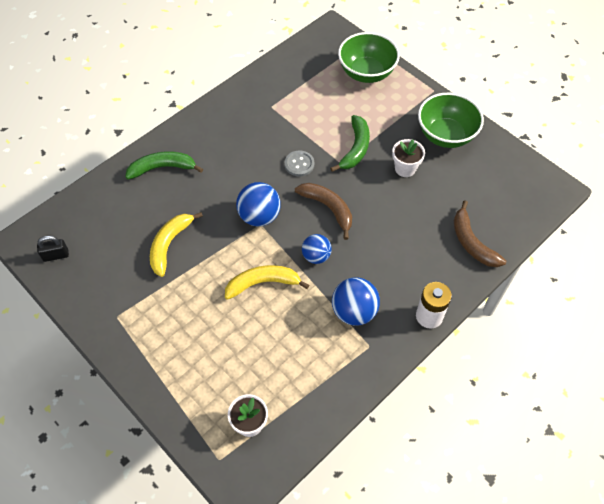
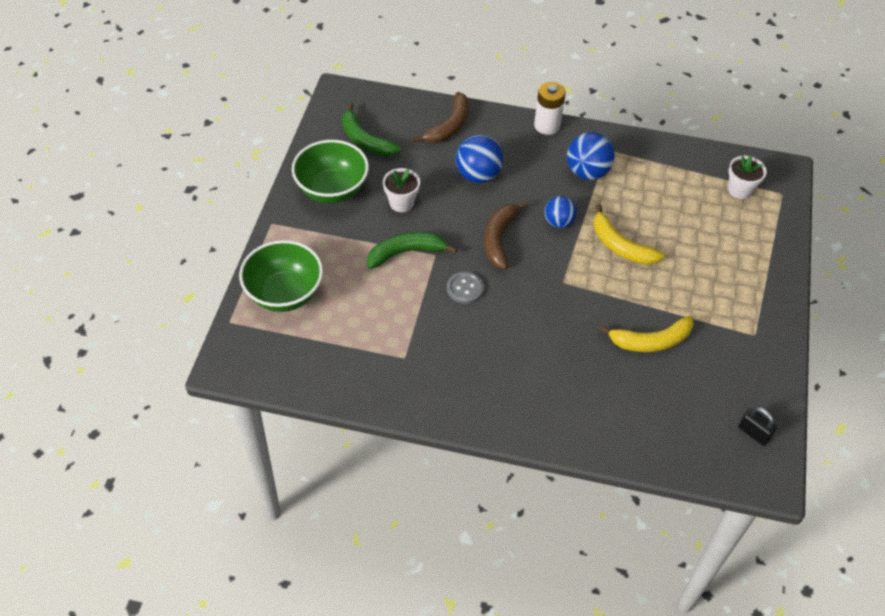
camera: 125 degrees left, 5 degrees down
(162, 168) = (572, 409): green banana -> green banana (365, 140)
(259, 216) = (555, 287): blue ball -> blue ball (478, 175)

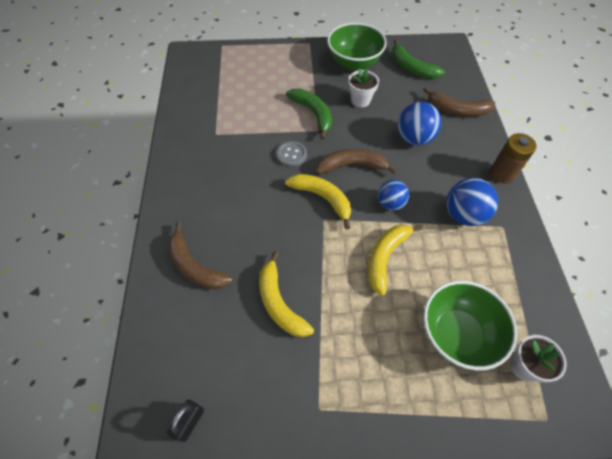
camera: 75 degrees right, 5 degrees up
(284, 294) = (252, 63): green bowl -> green bowl (457, 334)
(365, 140) = (411, 67): green banana -> green banana turned 75 degrees counterclockwise
(536, 276) = (322, 198): none -> yellow banana
(547, 125) = (502, 173): white battery -> brown battery
(593, 407) = (194, 266): none -> brown banana

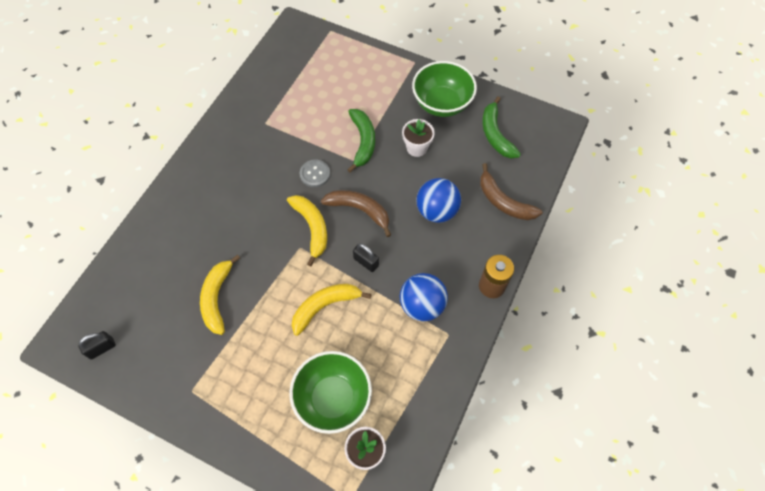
camera: 30 degrees right, 5 degrees up
(194, 266) = (175, 235): brown banana -> none
(390, 203) = (366, 262): blue ball -> black padlock

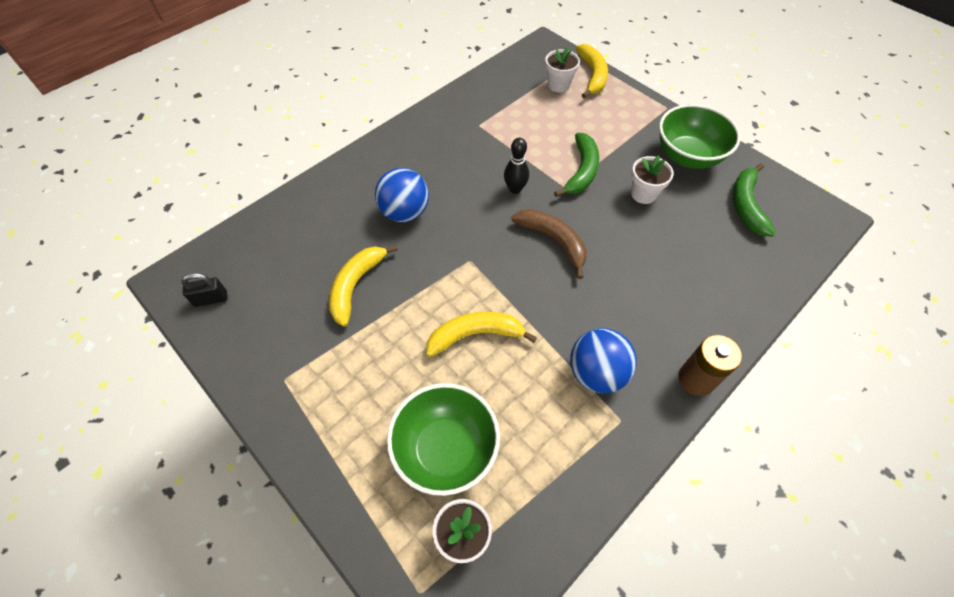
camera: 20 degrees right, 5 degrees down
(312, 228) = (491, 244): yellow banana -> yellow banana (592, 76)
(315, 174) = (515, 189): grey button -> black bowling pin
(319, 64) = (558, 85): none -> white flower pot
(366, 262) = (542, 300): black padlock -> none
(437, 211) = (648, 269): blue ball -> blue ball (405, 212)
(503, 201) = (738, 283): brown banana -> none

